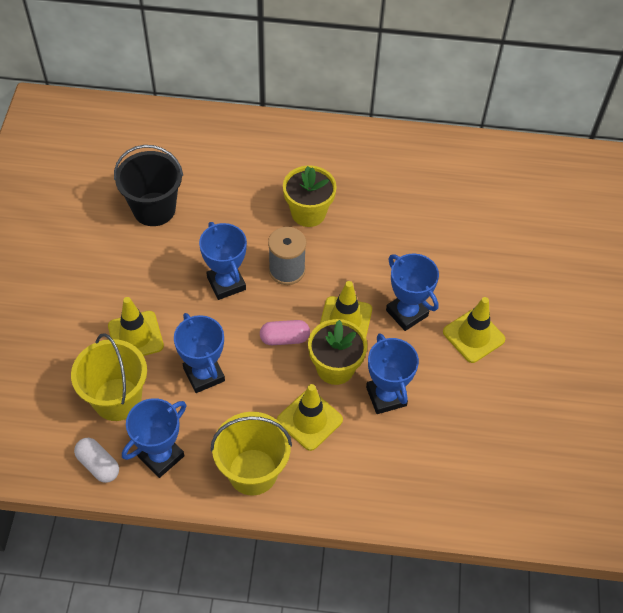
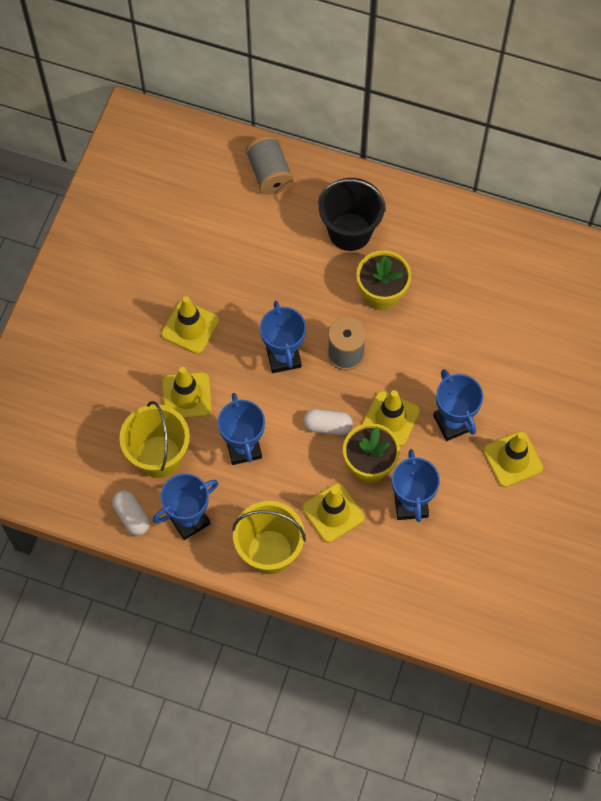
camera: 15 degrees right, 10 degrees up
(127, 273) = (190, 327): none -> yellow traffic cone
(154, 209) = (228, 261): black bucket -> black bucket (350, 232)
(179, 130) = (269, 174): none -> grey spool
(284, 338) = (327, 426): pink capsule -> white capsule

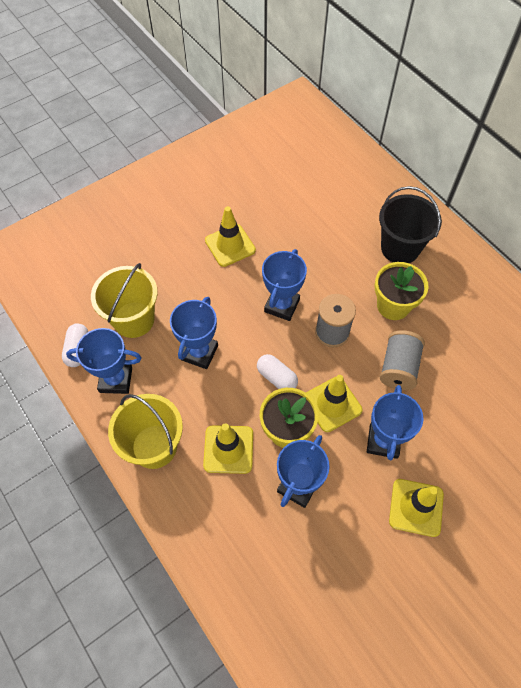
camera: 35 degrees right, 5 degrees down
(186, 396) = (189, 290): yellow traffic cone -> none
(269, 174) = (367, 179): grey spool -> grey spool (398, 368)

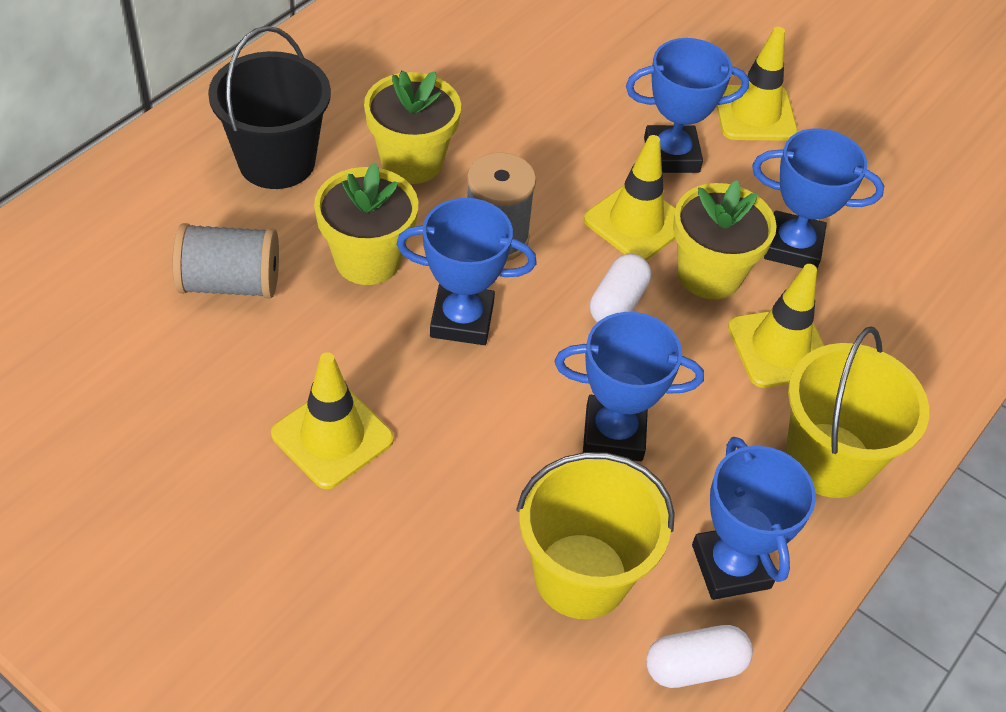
camera: 110 degrees left, 10 degrees down
(327, 274) = (368, 260): none -> yellow flower pot
(398, 368) = (535, 147): grey spool -> grey spool (230, 283)

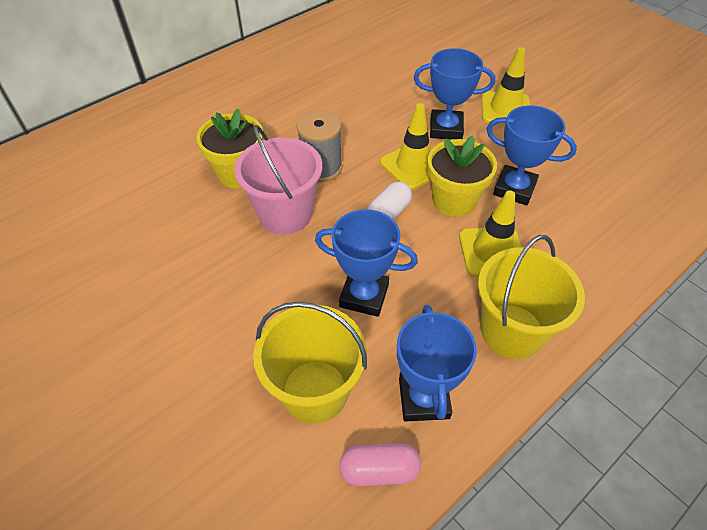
camera: 15 degrees right, 0 degrees up
(230, 283) = (152, 180): grey spool -> none
(276, 161) = (204, 115): black bucket -> none
(332, 436) = (180, 277): yellow traffic cone -> none
(412, 162) = (283, 121): yellow flower pot -> none
(462, 320) = (285, 214): blue trophy -> pink bucket
(694, 666) = (379, 470): white capsule -> pink capsule

